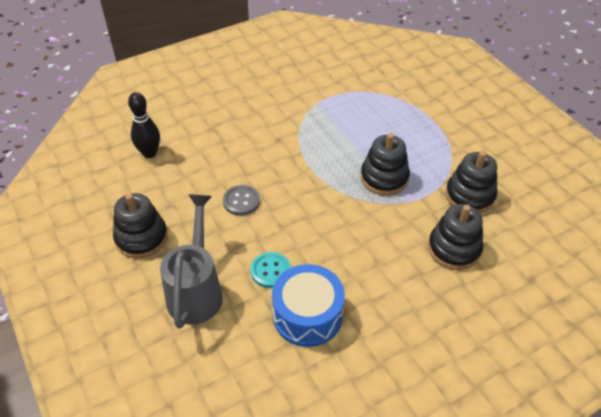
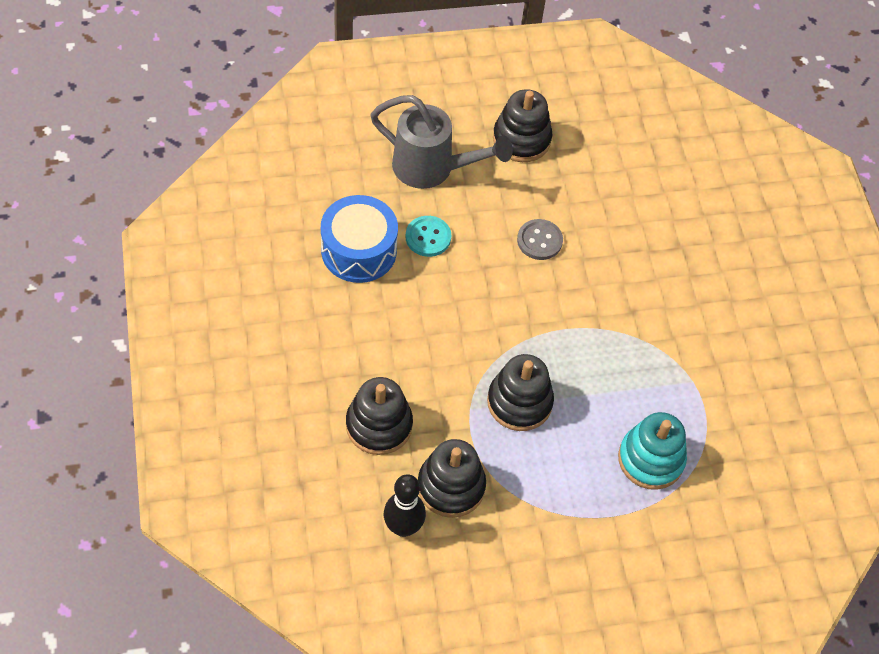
camera: 105 degrees right, 10 degrees up
(149, 153) = (654, 173): black bowling pin -> black bowling pin (403, 527)
(383, 110) = (650, 459): none -> turquoise stacking toy

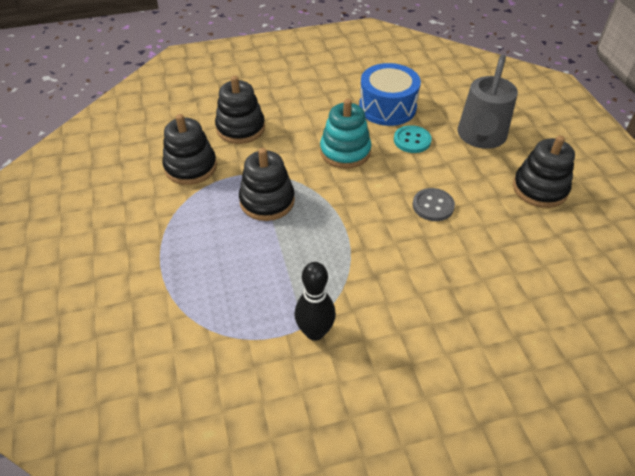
camera: 90 degrees right, 10 degrees down
(403, 527) = (159, 146): black bowling pin -> black bowling pin (315, 332)
(650, 459) = (215, 292): turquoise stacking toy -> turquoise stacking toy (345, 151)

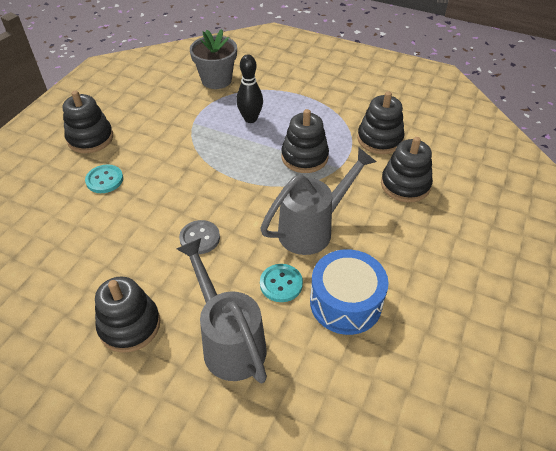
camera: 130 degrees right, 0 degrees up
(197, 371) = (216, 80): none -> grey flower pot
(315, 332) = (185, 124): black bowling pin -> black bowling pin (250, 119)
(345, 151) = (313, 228): turquoise stacking toy -> grey watering can
(436, 410) = (90, 138): none -> black stacking toy
(466, 329) = (104, 180): none -> turquoise button

